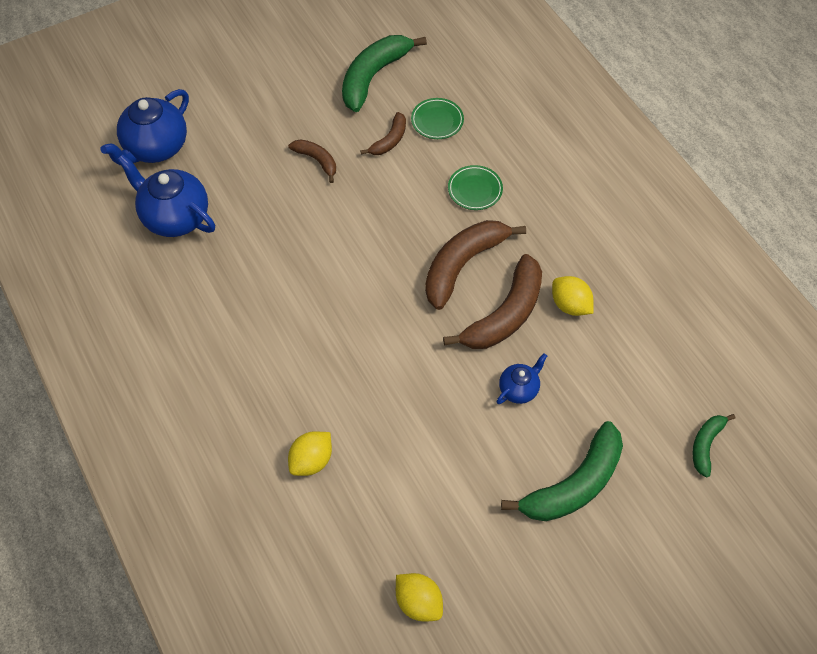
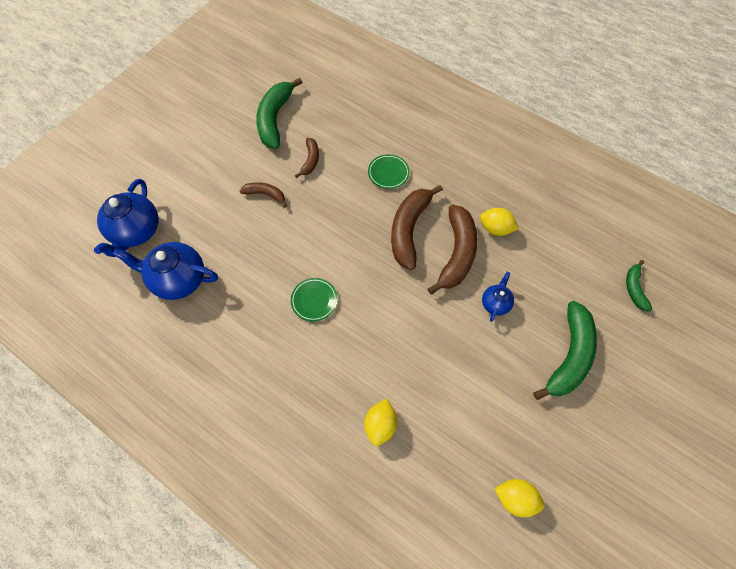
camera: 25 degrees left, 5 degrees up
(437, 121) = (336, 134): green plate -> green plate (314, 300)

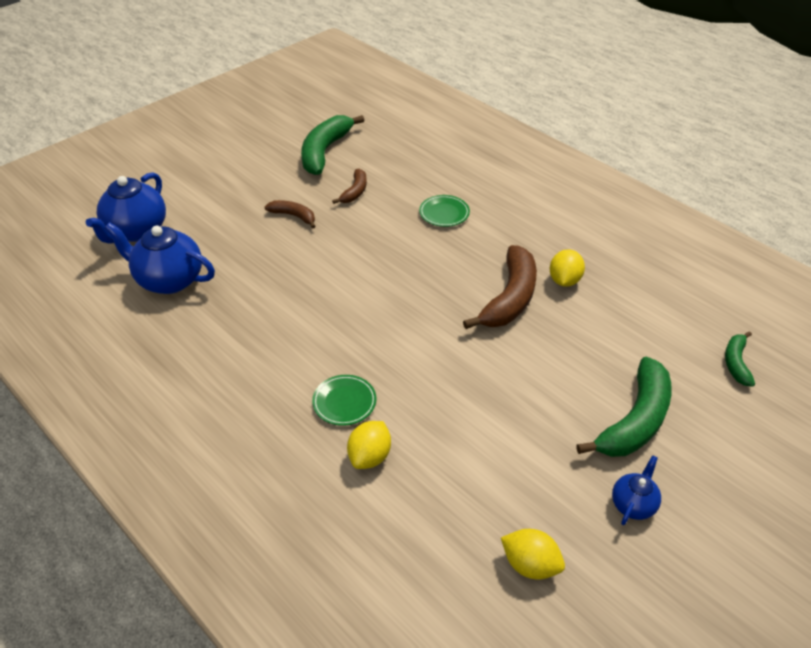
camera: 10 degrees right, 20 degrees down
(314, 300) = (322, 320): green plate -> green plate (344, 402)
(409, 229) = (456, 268): brown banana -> none
(495, 228) = (564, 280): yellow lemon -> yellow lemon turned 75 degrees clockwise
(495, 303) = (548, 353): blue teapot -> blue teapot (633, 504)

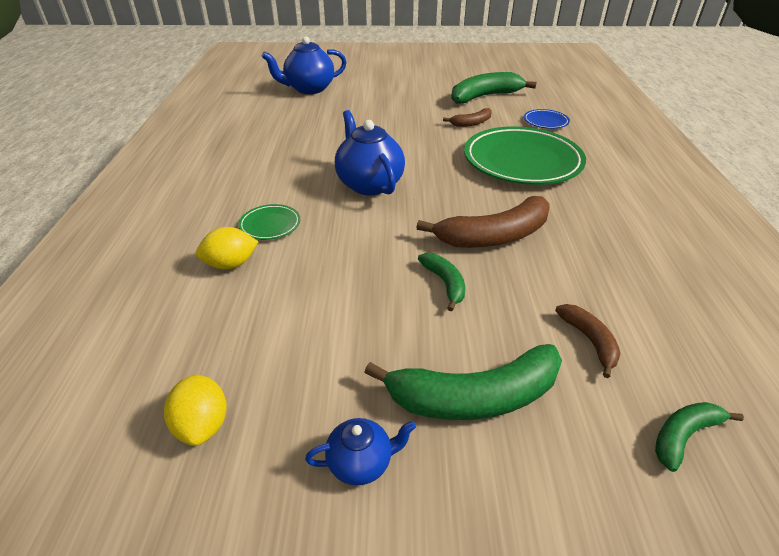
camera: 45 degrees right, 5 degrees down
(169, 280) = (286, 116): blue teapot -> blue teapot (369, 184)
(294, 216) = (408, 118): brown banana -> brown banana (589, 341)
(410, 157) = (545, 122): none -> blue plate
(444, 213) = (522, 161): green plate -> green plate, size x2.32
(528, 359) = (445, 283): none -> green banana
(564, 280) = (567, 251): yellow lemon -> none

